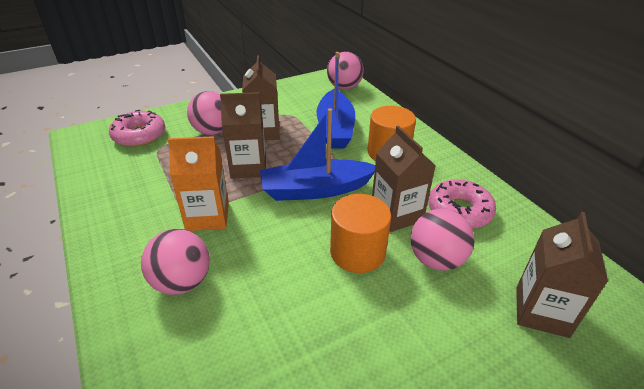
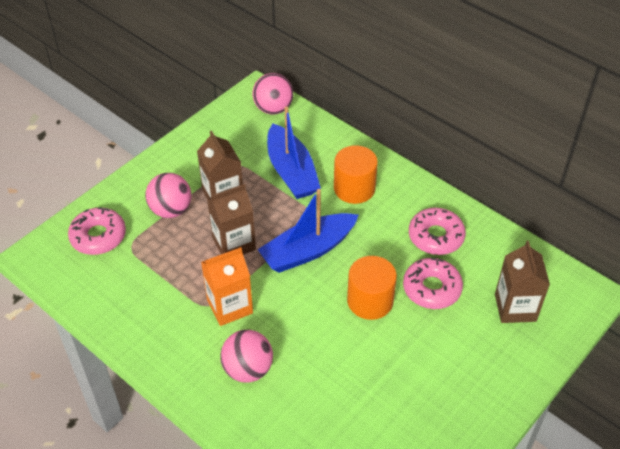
camera: 20 degrees left, 10 degrees up
(396, 214) = (386, 255): brown carton -> none
(436, 259) = (431, 288): pink ball -> pink donut

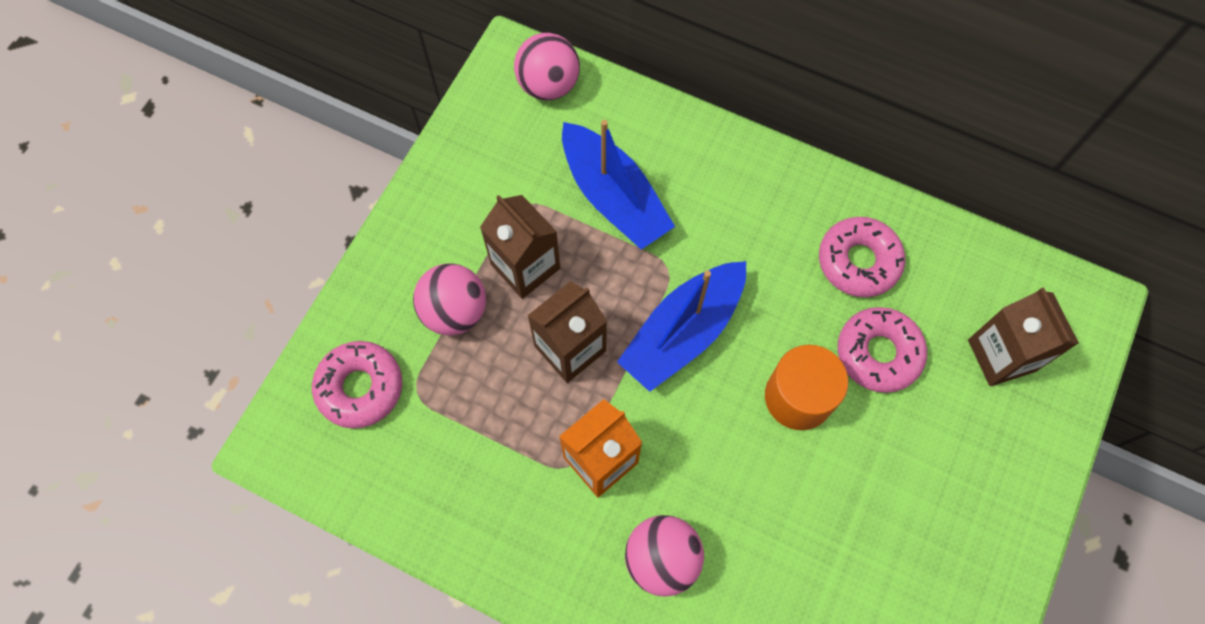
camera: 15 degrees left, 20 degrees up
(354, 188) = (716, 205): orange cylinder -> none

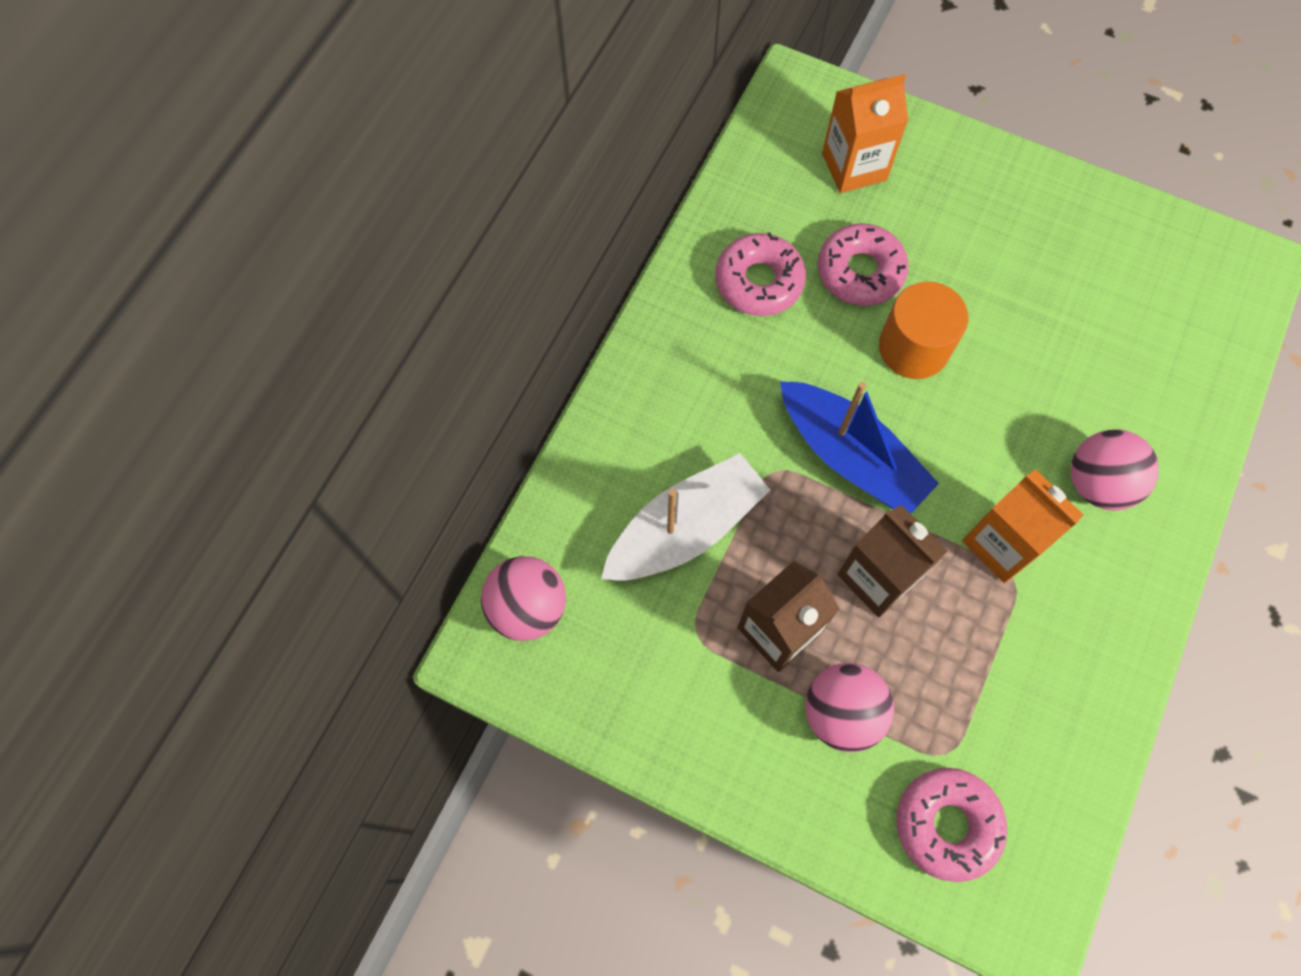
camera: 90 degrees left, 0 degrees up
(613, 197) = (685, 529): blue boat -> white boat
(1001, 355) = (854, 167): brown carton -> orange carton

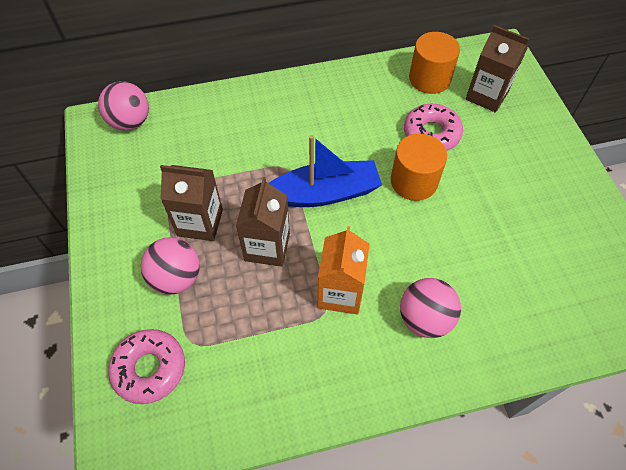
camera: 50 degrees right, 10 degrees down
(685, 529) = (221, 153): white boat -> none
(759, 281) = (380, 99): pink donut -> none
(773, 202) = (429, 79): none -> orange cylinder
(851, 457) = (324, 193): blue boat -> blue boat turned 105 degrees counterclockwise
(854, 167) = (486, 96): orange carton -> brown carton

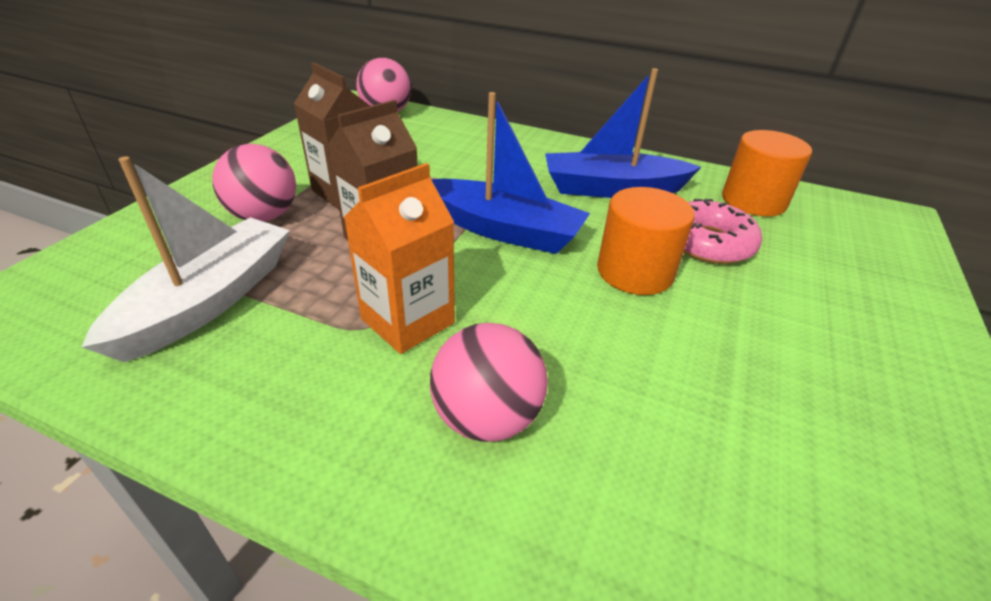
camera: 35 degrees right, 20 degrees down
(149, 368) = (130, 265): pink donut -> none
(228, 355) = (210, 300): none -> white boat
(350, 116) = (612, 189): none -> blue boat
(486, 96) = (832, 244): brown carton -> none

